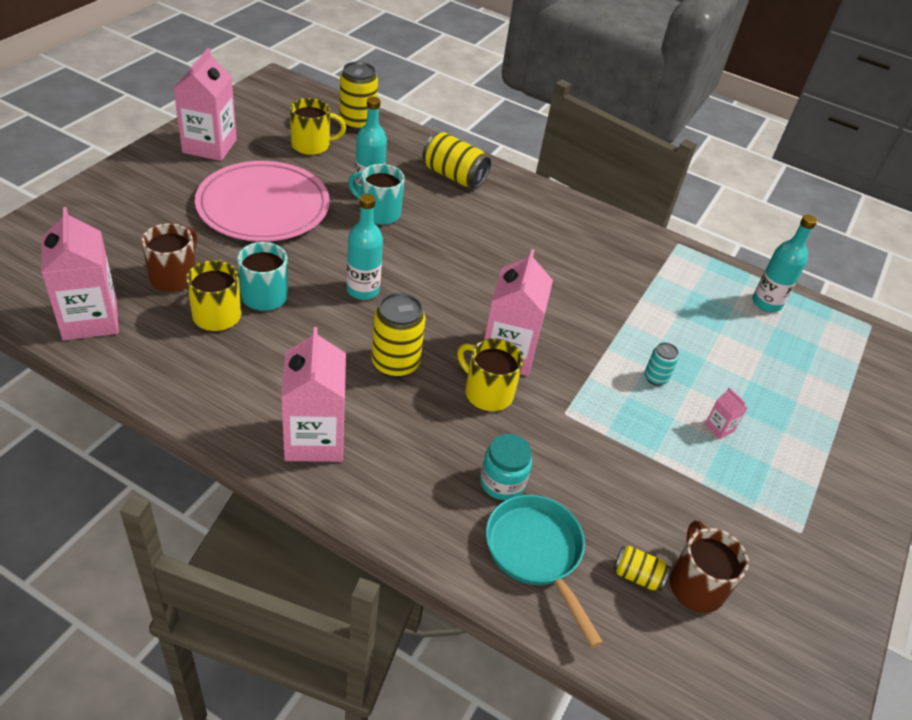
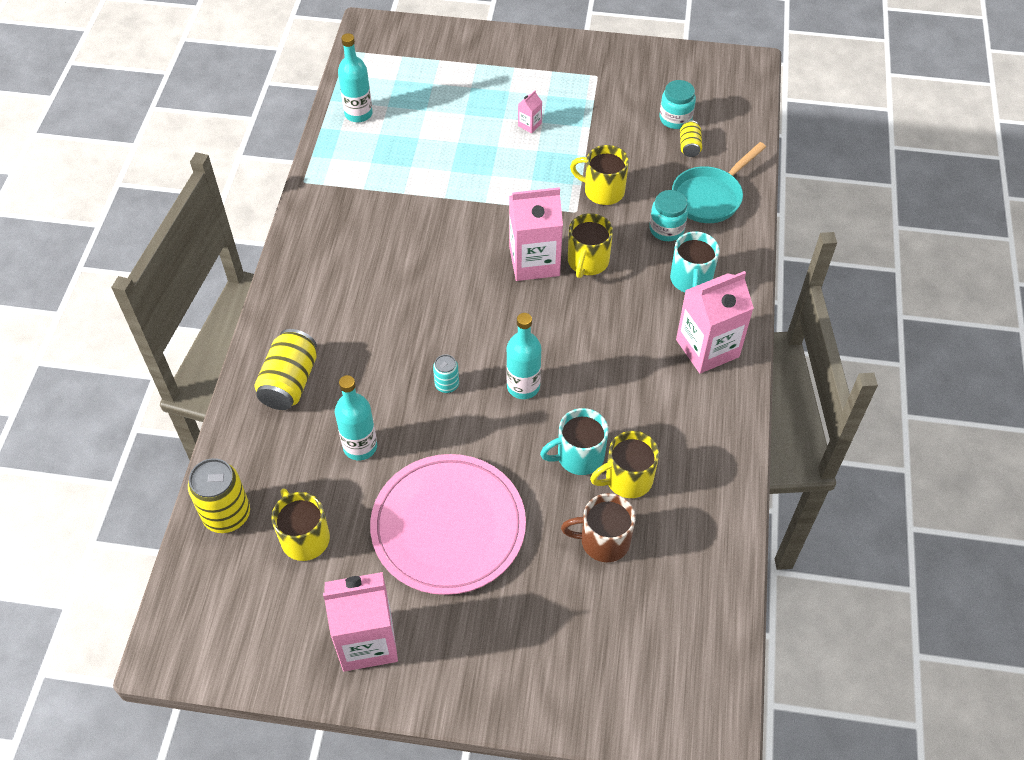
camera: 105 degrees left, 10 degrees up
(90, 319) = (700, 573): pink carton -> none
(379, 213) = (397, 421): turquoise mug -> turquoise mug (691, 280)
(395, 363) = (597, 329): yellow can -> none
(587, 449) = (602, 191): none -> yellow mug
(655, 378) = (500, 167): turquoise can -> turquoise can (447, 385)
(696, 585) = (675, 119): brown mug -> turquoise jar

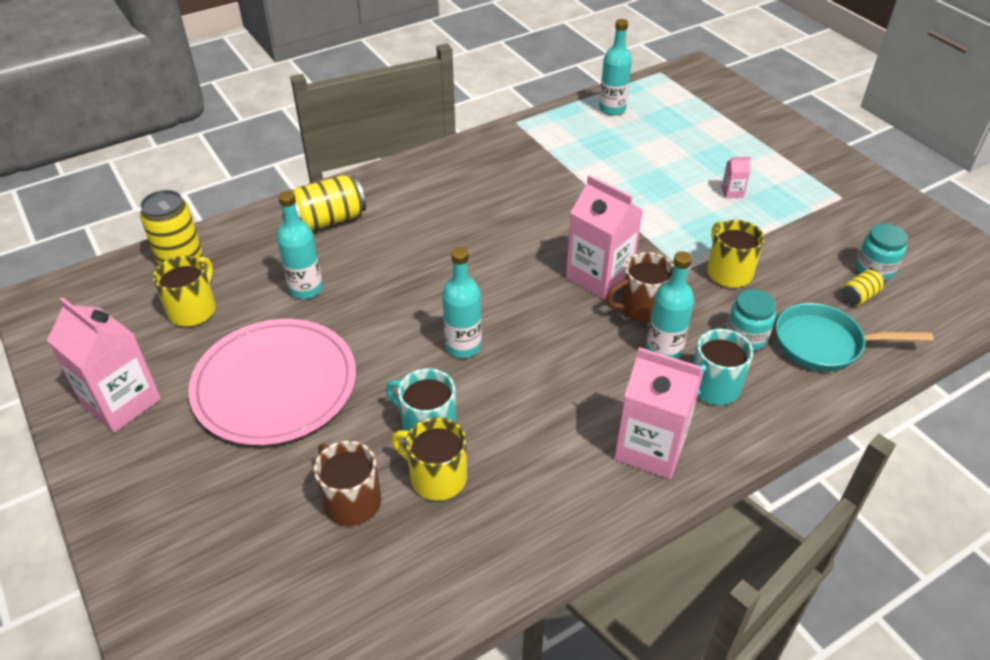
camera: 50 degrees right, 10 degrees down
(447, 385) = (415, 300): turquoise can -> none
(587, 262) = (641, 308): yellow mug -> brown mug
(636, 280) = (664, 350): none -> turquoise bottle

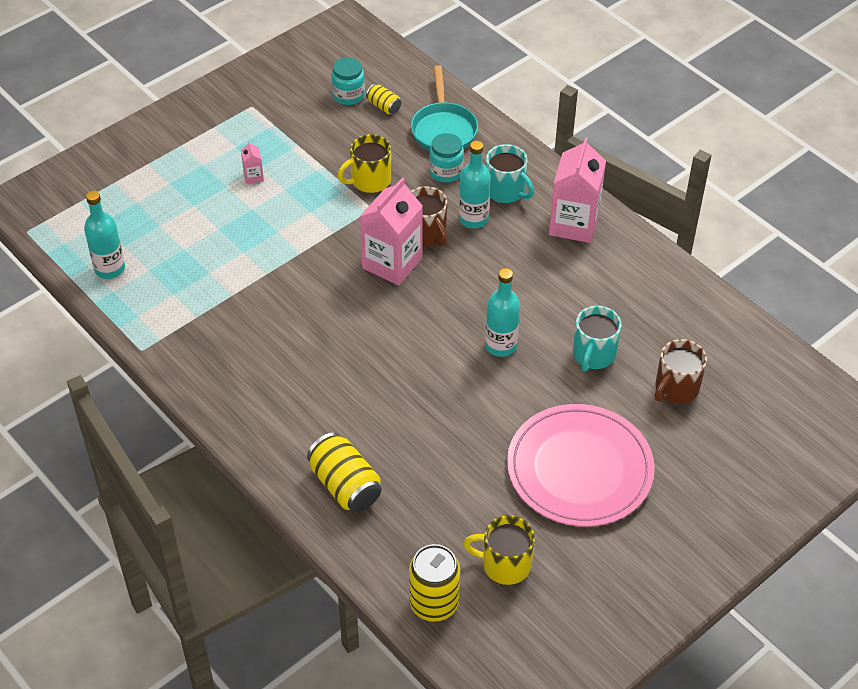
camera: 100 degrees left, 5 degrees up
(121, 402) = (632, 579): pink carton -> none
(306, 289) = (455, 478): turquoise bottle -> none
(436, 477) = (638, 341): yellow mug -> none

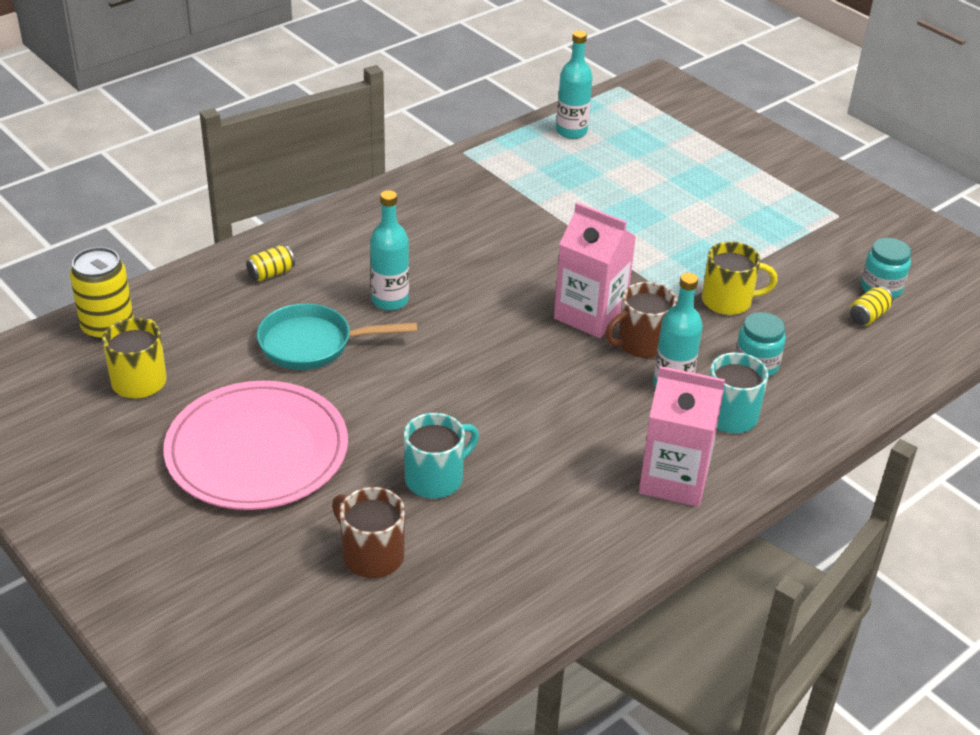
camera: 90 degrees right, 10 degrees down
(253, 176) = (720, 217): pink carton -> none
(345, 485) = (271, 273): yellow can -> yellow can, size x0.54
(369, 180) = (728, 301): yellow mug -> yellow mug turned 120 degrees clockwise
(443, 129) = (838, 366): turquoise pan -> turquoise pan (313, 344)
(500, 345) = (456, 396): turquoise bottle -> turquoise bottle (390, 300)
(593, 355) = (436, 478): turquoise mug -> turquoise mug turned 120 degrees clockwise

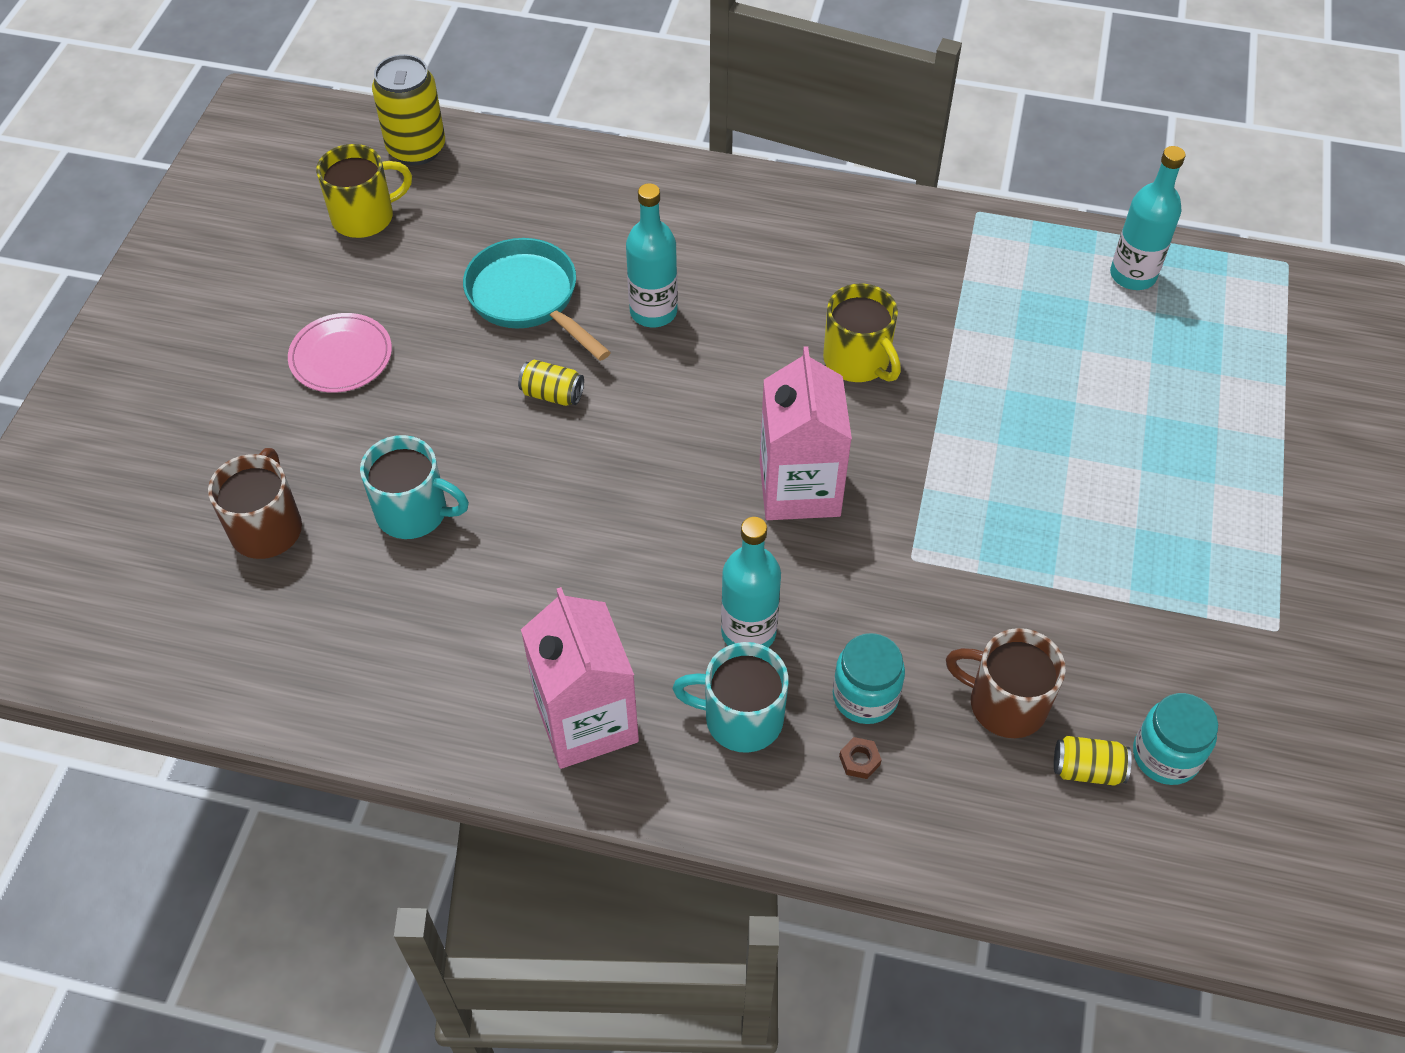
camera: 55 degrees right, 15 degrees up
(257, 450) = (341, 356): pink plate -> pink plate, size x0.49
(271, 273) = (604, 201): yellow can -> yellow can (552, 394)
(641, 344) = (794, 563): brown mug -> brown mug (1005, 703)
(728, 301) = (962, 604): yellow mug -> yellow mug (858, 361)
(795, 388) = (859, 760): none -> brown nut

